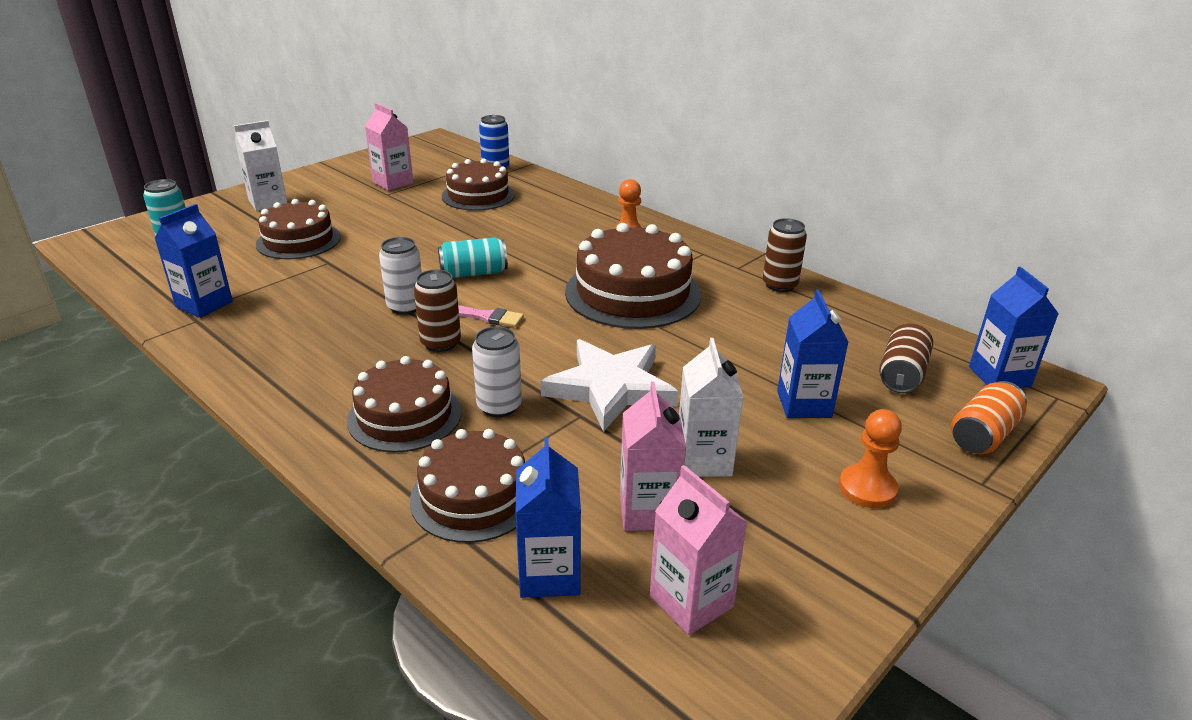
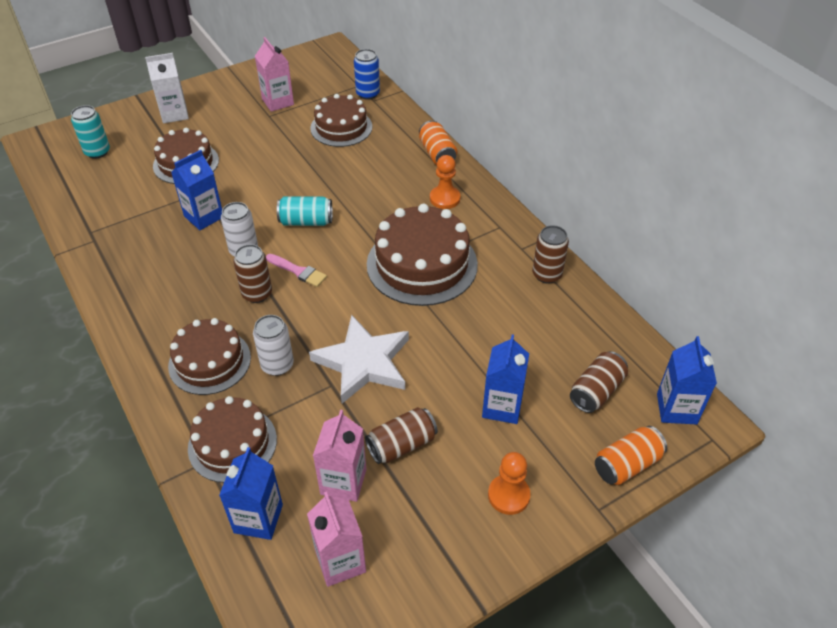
camera: 15 degrees right, 15 degrees up
(204, 304) = (102, 224): blue carton -> blue carton (204, 217)
(599, 205) = (437, 154): none -> orange can
(703, 460) = (402, 445): white carton -> brown can

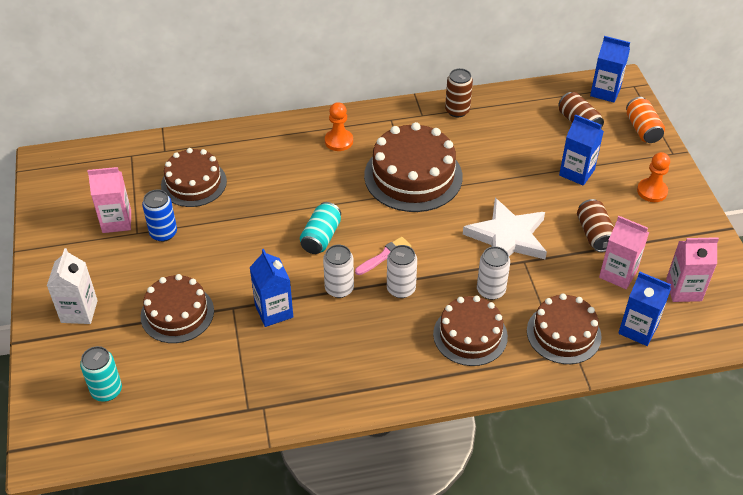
camera: 70 degrees left, 0 degrees up
(257, 294) = (401, 289): brown can -> white can
(368, 94) = (151, 152): blue can -> blue can (163, 233)
(437, 154) = (275, 129): orange can -> none

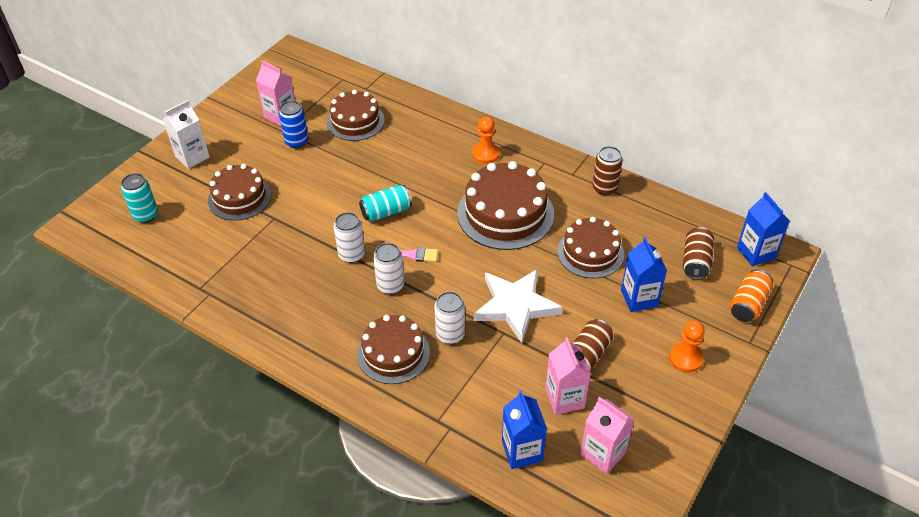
camera: 45 degrees right, 0 degrees up
(274, 311) = (294, 238): blue carton -> none
(563, 333) = (460, 407): brown cake -> brown cake (590, 253)

